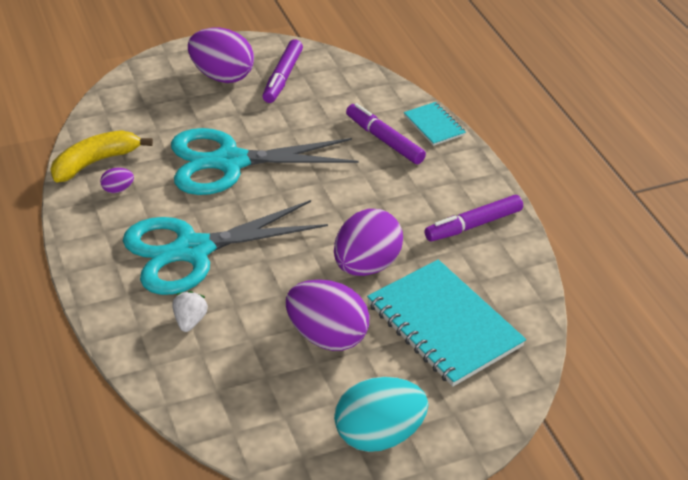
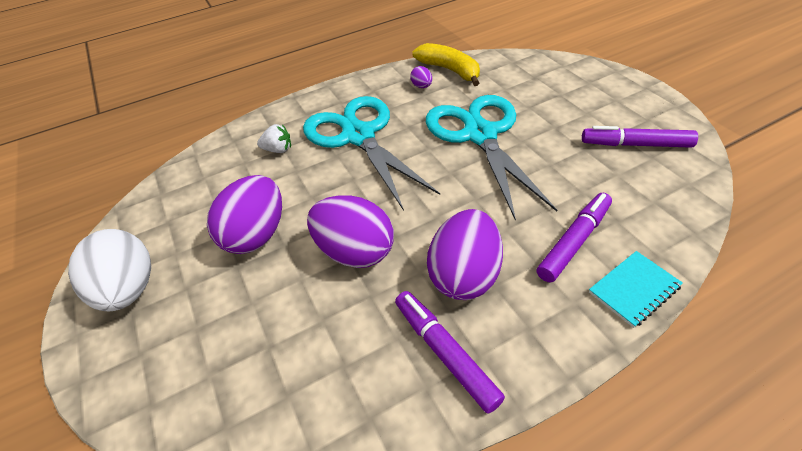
camera: 90 degrees right, 5 degrees up
(221, 76) = (607, 107): purple egg -> purple egg (464, 275)
(378, 435) = (129, 289): turquoise egg -> white egg
(444, 325) = (268, 333): turquoise notebook -> none

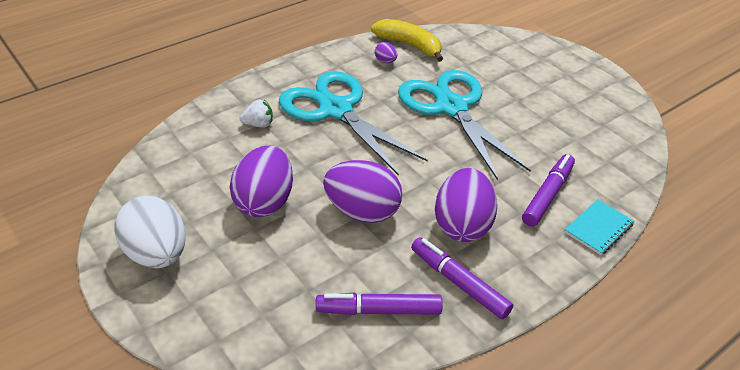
camera: 15 degrees left, 5 degrees down
(635, 144) = (588, 114): purple marker -> purple marker (379, 310)

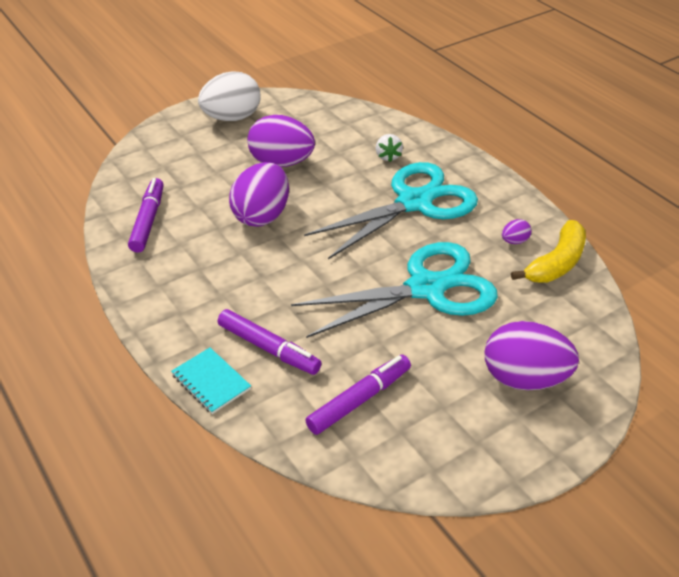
camera: 95 degrees right, 0 degrees up
(459, 283) = (164, 268): purple marker -> purple marker (359, 400)
(462, 225) = (234, 277): purple egg -> purple egg (524, 378)

